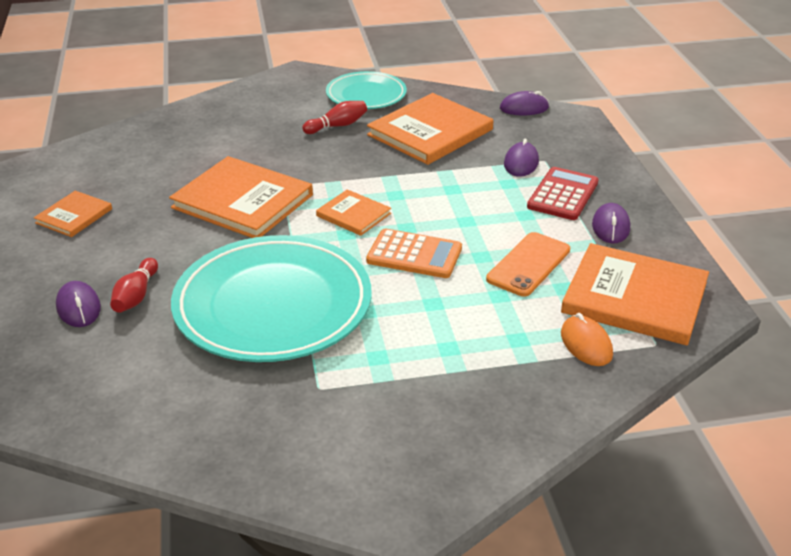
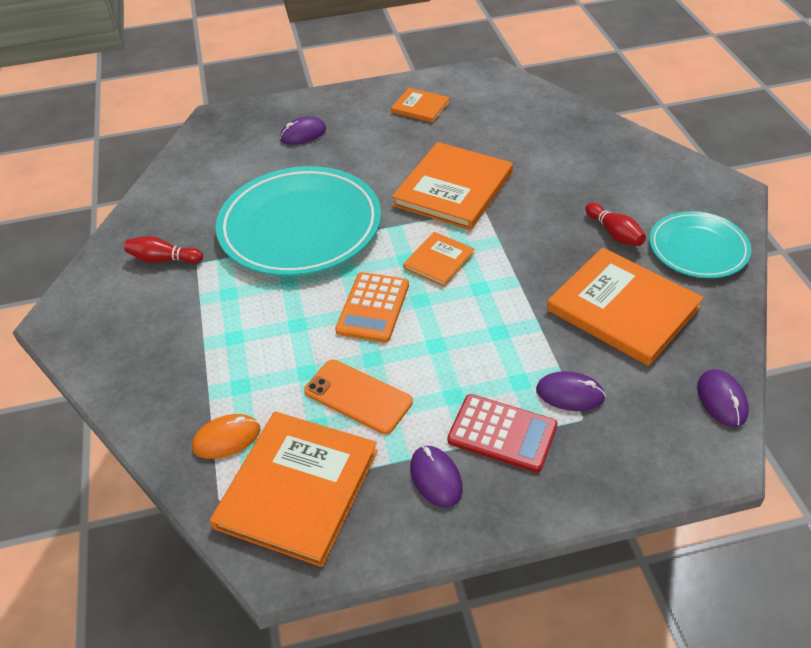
camera: 90 degrees right, 10 degrees up
(136, 295) = (316, 157): red bowling pin -> red bowling pin (163, 259)
(610, 227) = (436, 478): purple mouse -> purple mouse turned 60 degrees clockwise

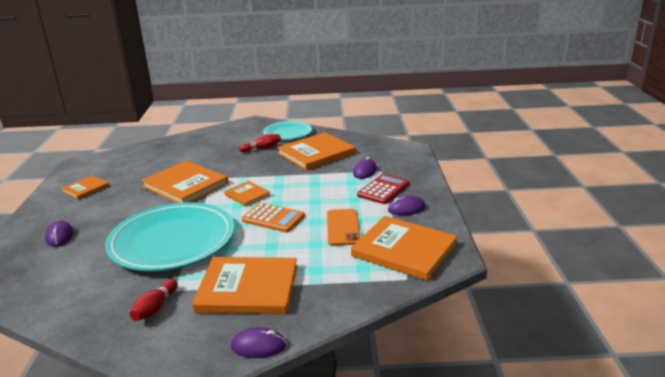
camera: 80 degrees left, 20 degrees down
(198, 327) = (248, 288): none -> orange book
(227, 438) = (359, 275): orange mouse -> none
(358, 396) = (343, 227): orange phone -> orange phone turned 45 degrees counterclockwise
(721, 400) = (380, 142): purple mouse -> purple mouse (258, 346)

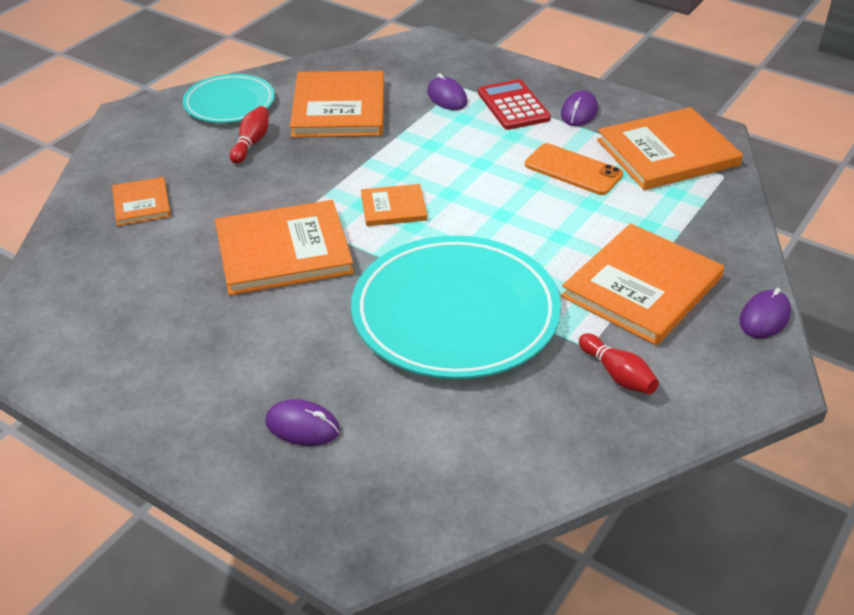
camera: 55 degrees left, 15 degrees up
(85, 189) = (146, 360): orange book -> orange book (141, 203)
(273, 218) = (489, 210): orange calculator -> none

